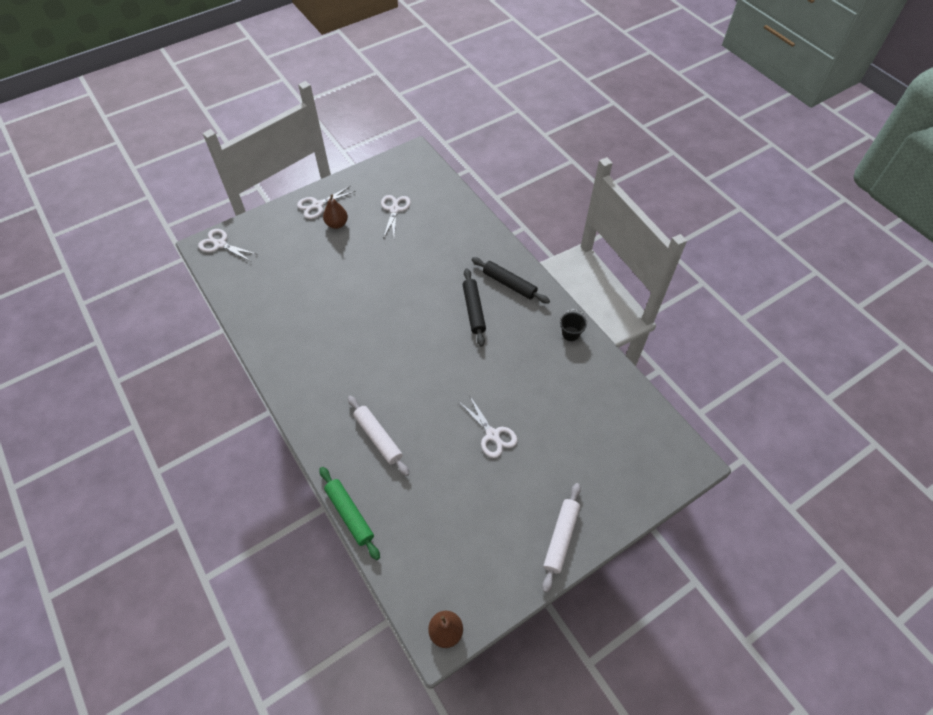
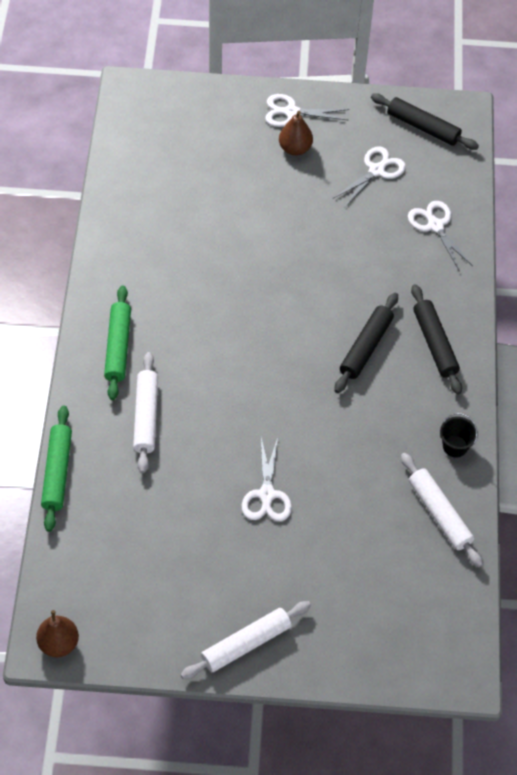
camera: 35 degrees right, 0 degrees up
(220, 244) = (148, 97): white scissors -> white scissors (435, 226)
(324, 406) = (118, 347): none -> green rolling pin
(400, 173) = (423, 127): none -> black rolling pin
(596, 377) = (439, 514): none -> white rolling pin

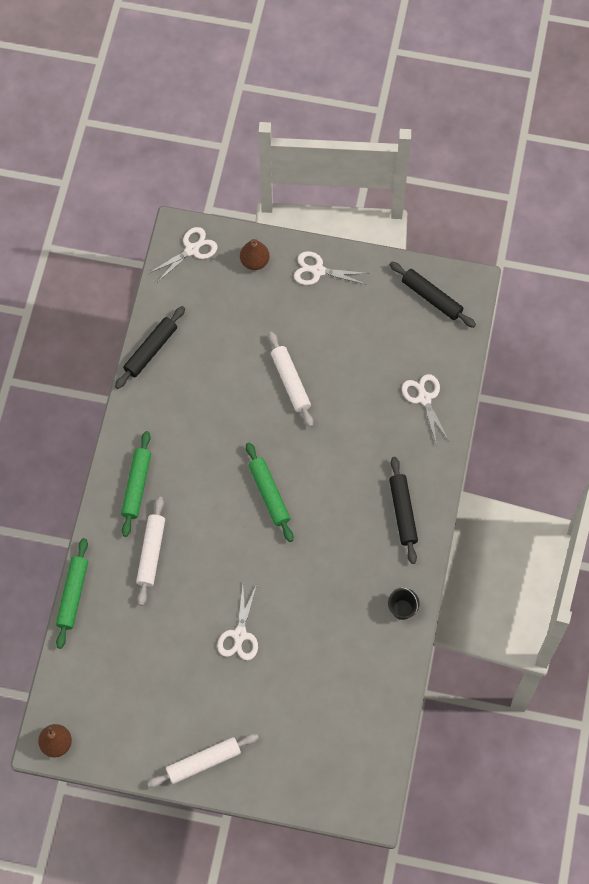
camera: 10 degrees right, 10 degrees up
(275, 340) = (269, 494): none -> green rolling pin
(295, 149) = (315, 308): brown pear -> brown pear (254, 262)
(366, 347) = (344, 509): black rolling pin -> black rolling pin (151, 350)
(376, 171) = (382, 338): white scissors -> white scissors (192, 250)
(439, 514) = (378, 668): white rolling pin -> white rolling pin (290, 382)

